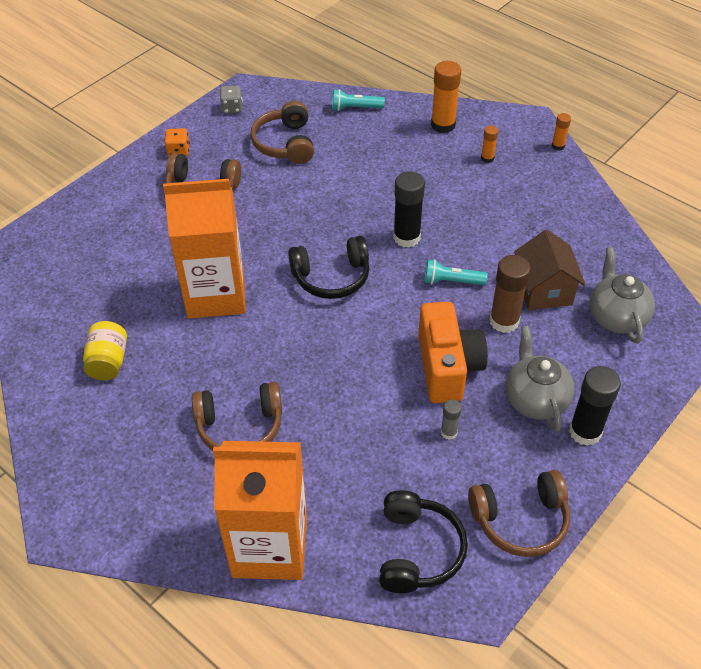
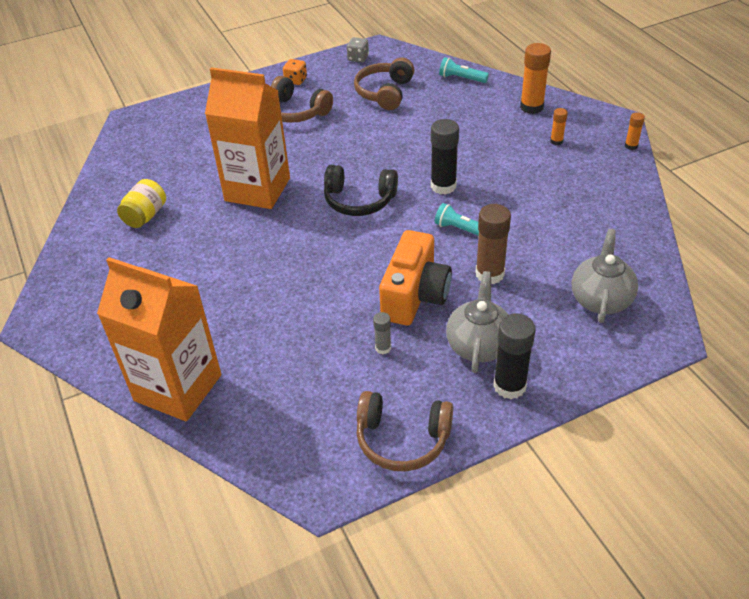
camera: 25 degrees right, 5 degrees down
(240, 426) = (213, 291): brown headphones -> none
(417, 550) = (296, 432): black headphones -> none
(544, 290) = (543, 259): brown house -> none

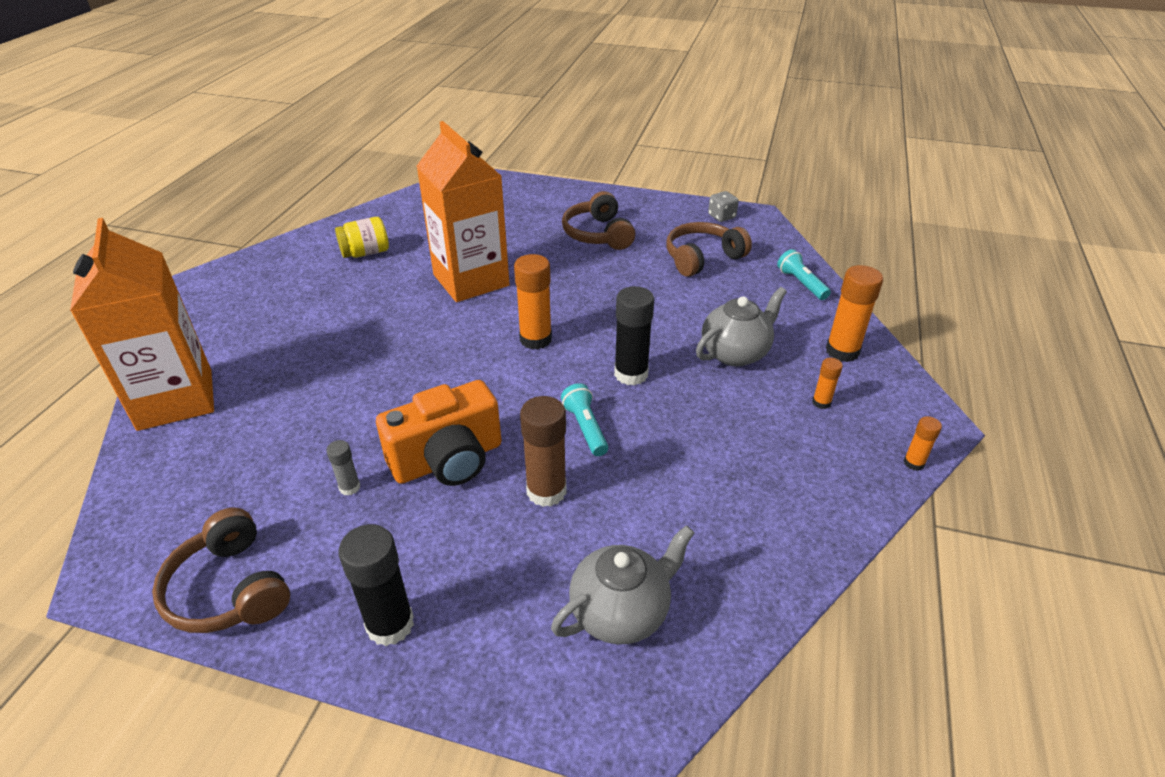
camera: 40 degrees right, 5 degrees down
(296, 80) = (637, 209): orange dice -> none
(359, 200) = (535, 339): black headphones -> orange glue stick
(479, 345) = (428, 555): grey teapot -> grey teapot (735, 353)

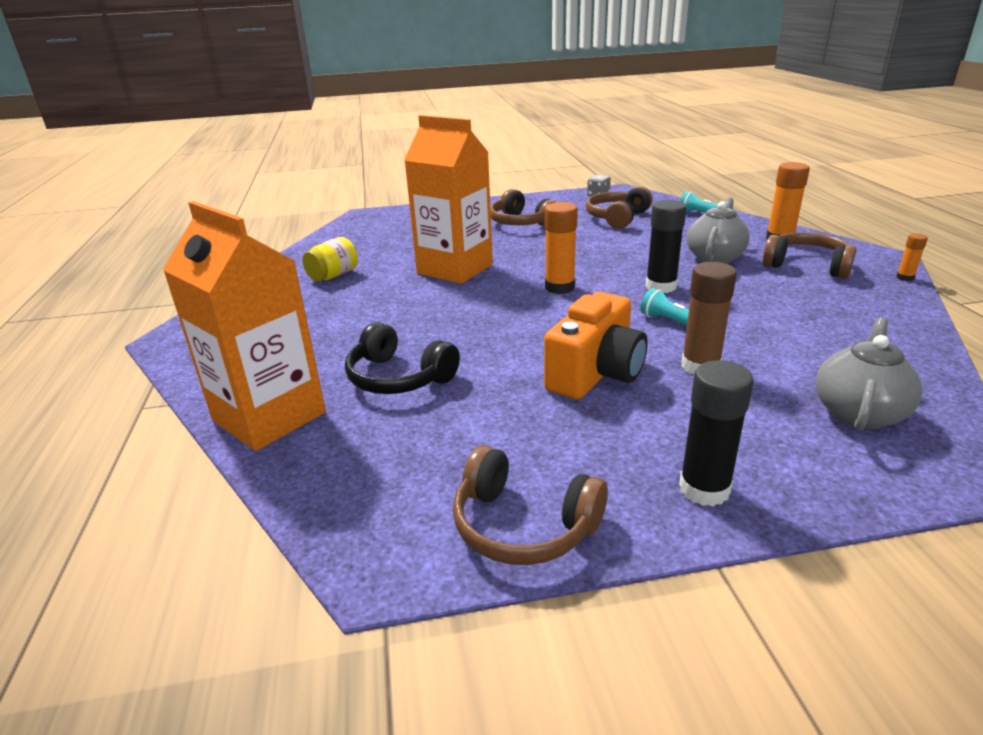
camera: 25 degrees left, 10 degrees down
(297, 397) = (399, 377): none -> black headphones
(349, 487) = (536, 418): grey glue stick -> none
(821, 402) = (807, 266): orange glue stick -> brown headphones

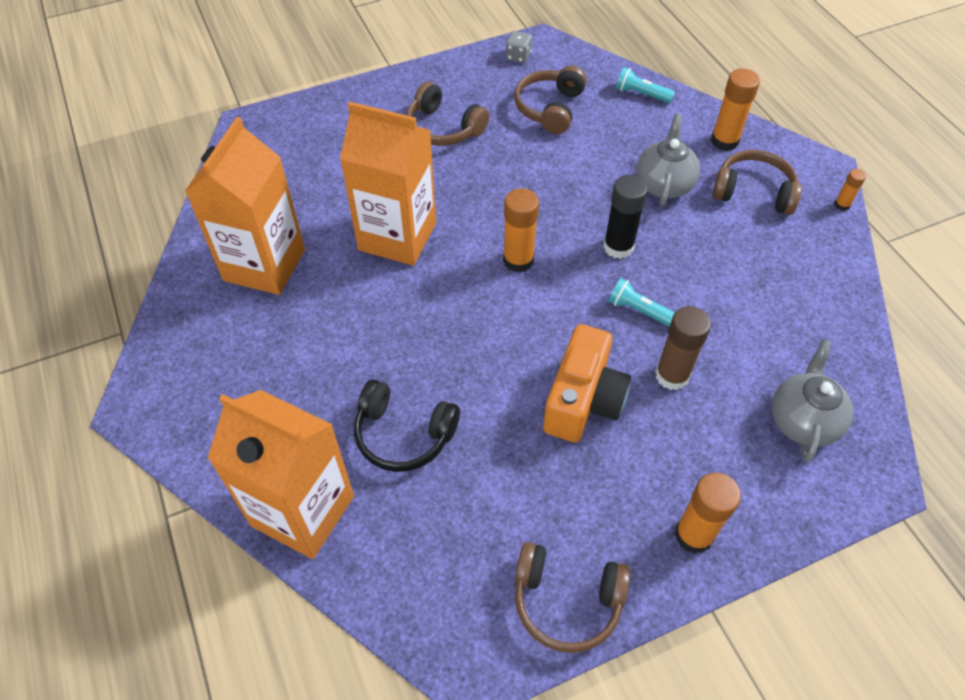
camera: 15 degrees left, 25 degrees up
(333, 275) = (264, 265): yellow jar -> orange carton
(704, 489) = (693, 535): black glue stick -> orange glue stick

